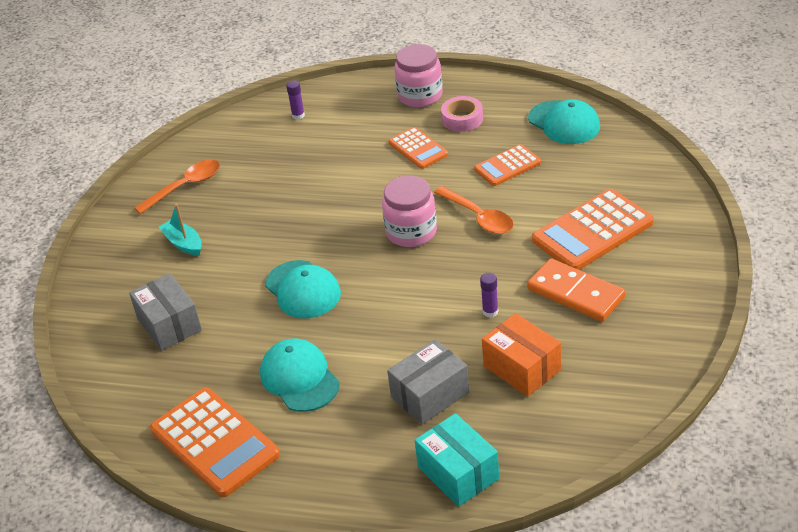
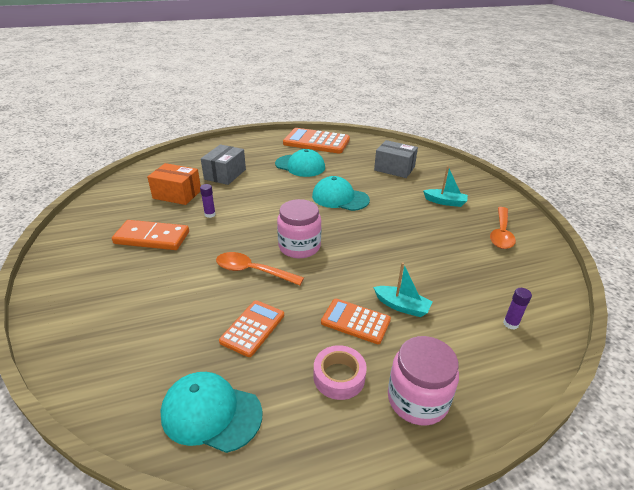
camera: 145 degrees right, 5 degrees down
(368, 149) = (402, 306): none -> turquoise boat
(458, 473) = (194, 155): turquoise box -> none
(593, 231) = (147, 285): orange calculator -> none

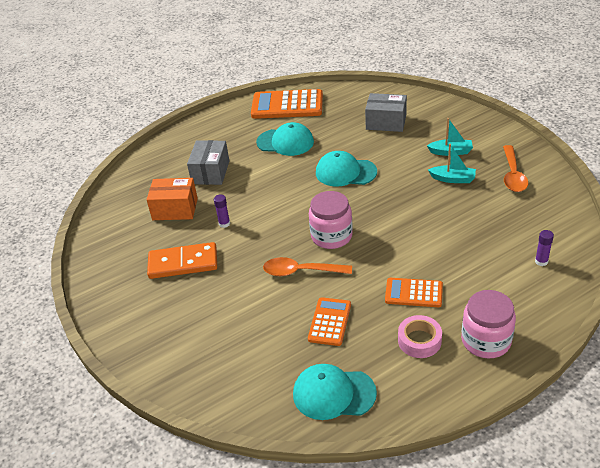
camera: 10 degrees left, 5 degrees up
(402, 306) = (447, 269): turquoise boat -> turquoise boat (453, 179)

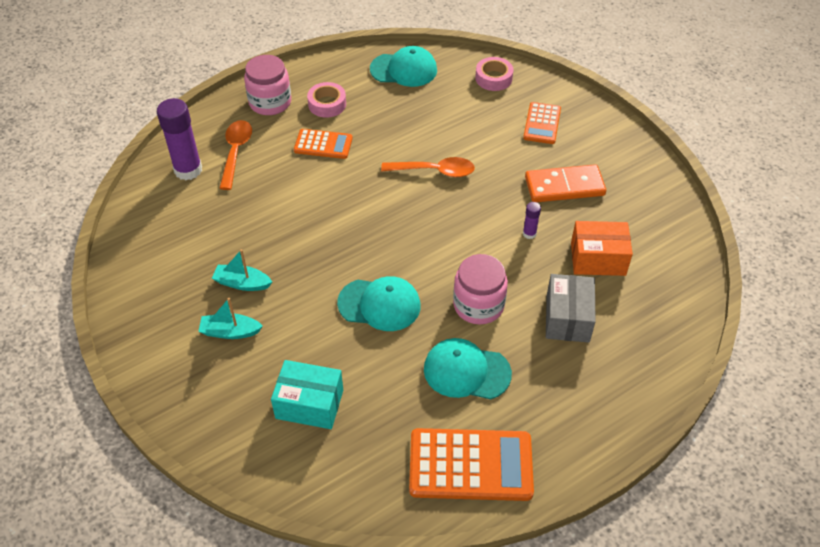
camera: 175 degrees right, 10 degrees up
(226, 384) = (493, 78): none -> pink tape
(329, 322) = (406, 122): orange calculator -> orange calculator (542, 124)
(331, 236) = (401, 210): pink jar -> pink jar (478, 305)
(386, 122) = (309, 404): grey box -> turquoise box
(513, 175) = (165, 284): orange spoon -> orange spoon (236, 152)
(541, 261) = (188, 170): purple glue stick -> purple glue stick, size x2.15

